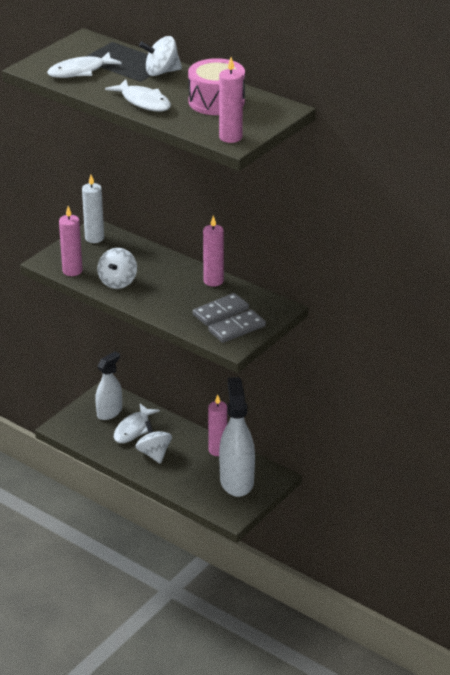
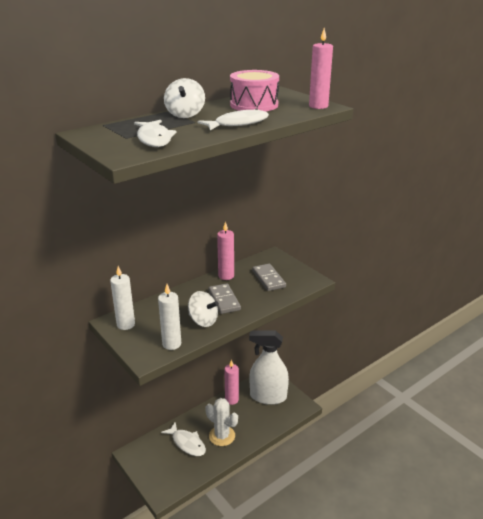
camera: 75 degrees left, 5 degrees down
(72, 271) = (171, 344): pink candle -> white candle
(109, 412) = (159, 455): white spray bottle -> none
(154, 454) = (222, 436): white spinning top -> white cactus
(237, 328) = (292, 275): grey domino -> grey domino (224, 300)

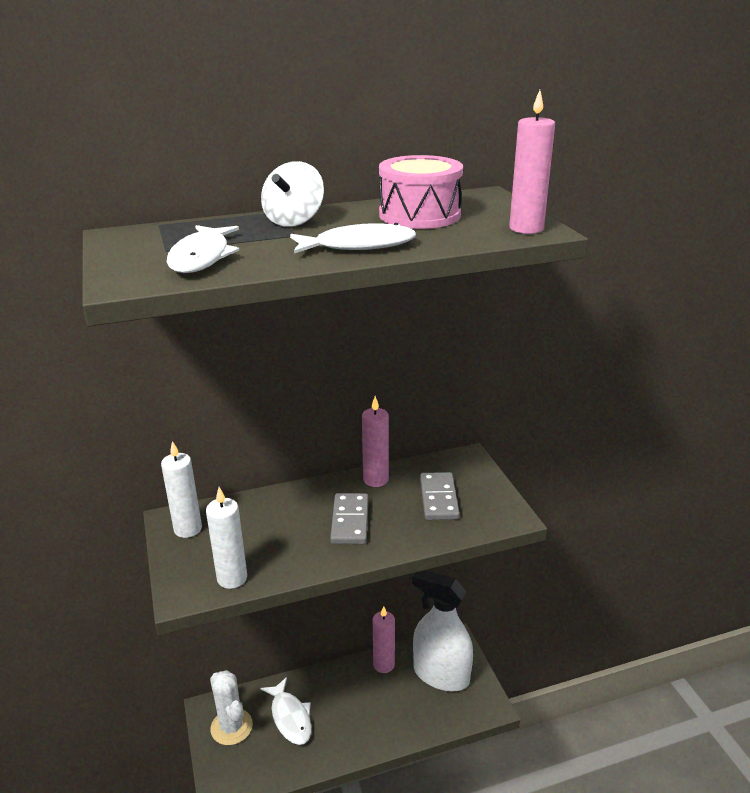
camera: 20 degrees right, 0 degrees up
(203, 321) = (299, 549): white spinning top -> none
(222, 436) = (345, 721): white cactus -> white cactus (231, 727)

